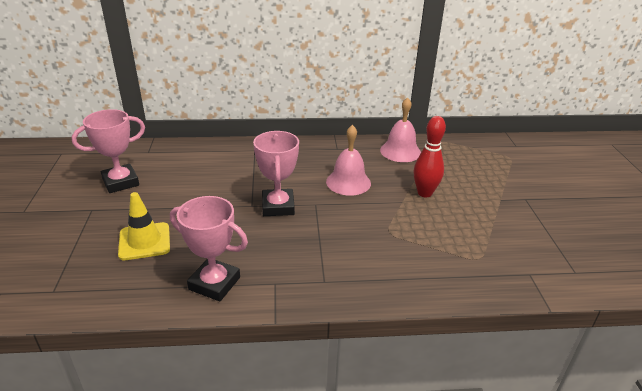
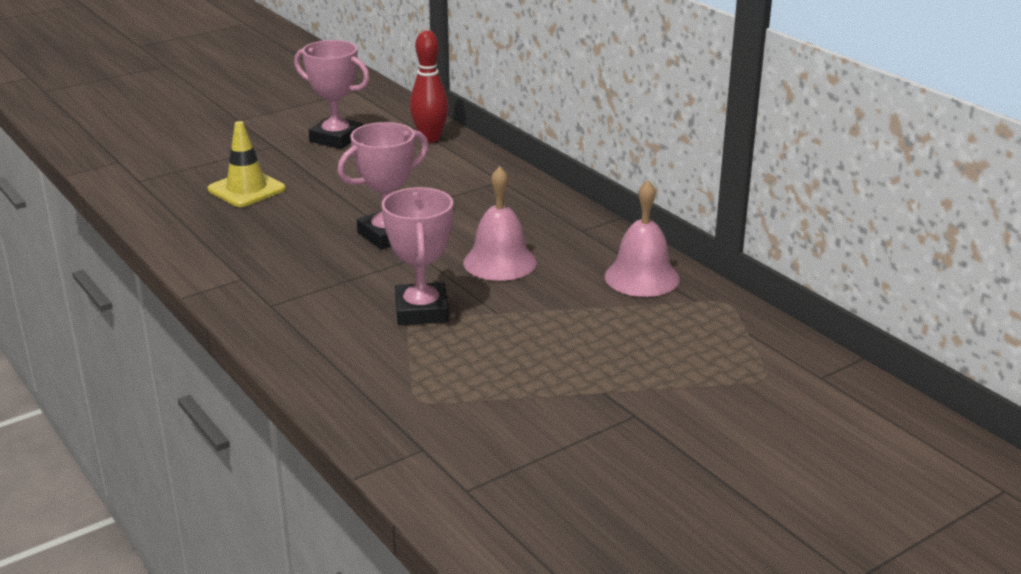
camera: 60 degrees right, 5 degrees down
(214, 283) = (212, 247): pink trophy -> pink trophy (421, 311)
(424, 193) = (542, 324): red bowling pin -> red bowling pin (430, 138)

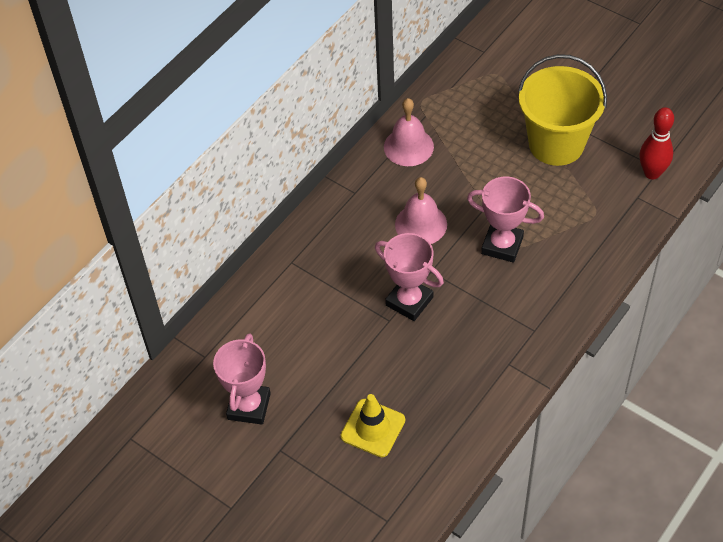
camera: 105 degrees left, 25 degrees up
(421, 311) = (502, 245): pink trophy -> pink trophy turned 45 degrees clockwise
(430, 138) = (226, 336): red bowling pin -> red bowling pin (652, 173)
(580, 398) = (556, 144): none -> yellow bucket

